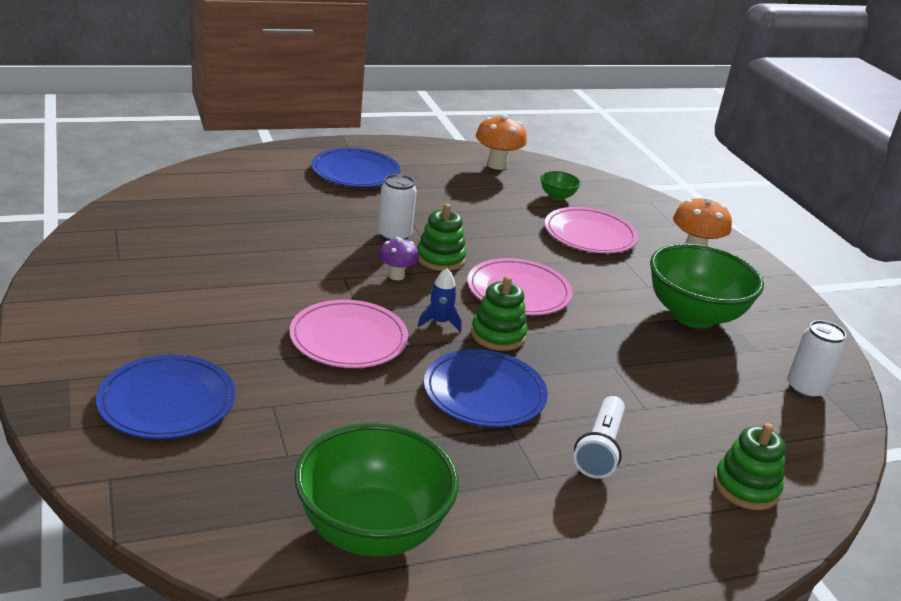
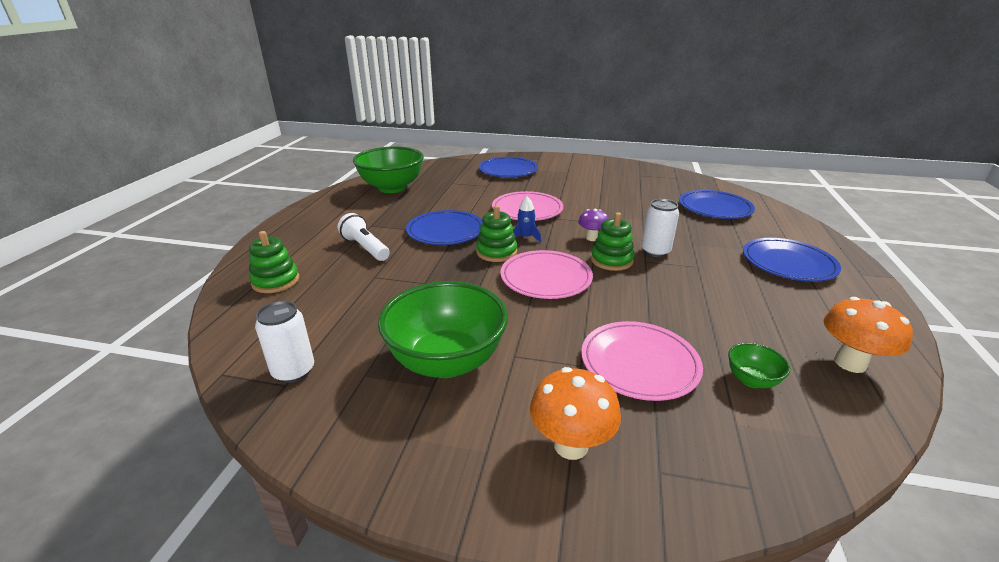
camera: 125 degrees right, 0 degrees up
(230, 202) = (714, 208): none -> blue plate

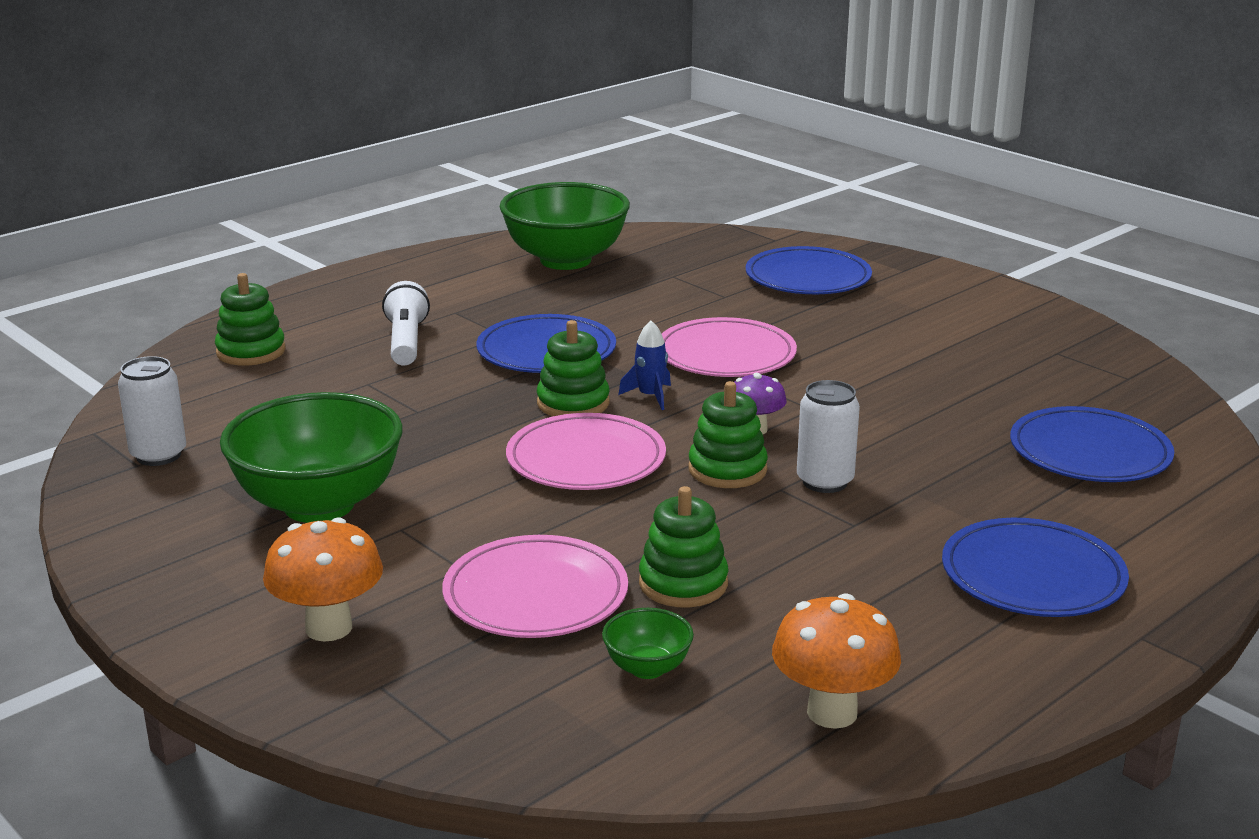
camera: 35 degrees right, 5 degrees down
(687, 324) = (683, 583): none -> green stacking toy

